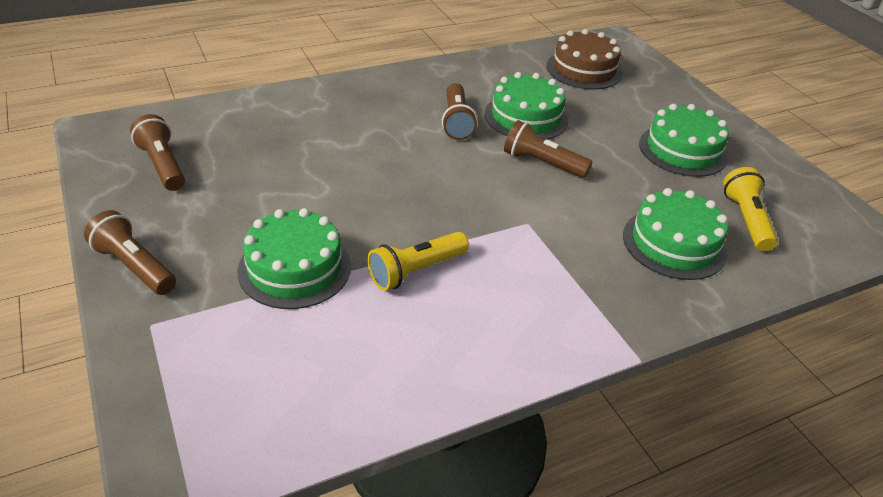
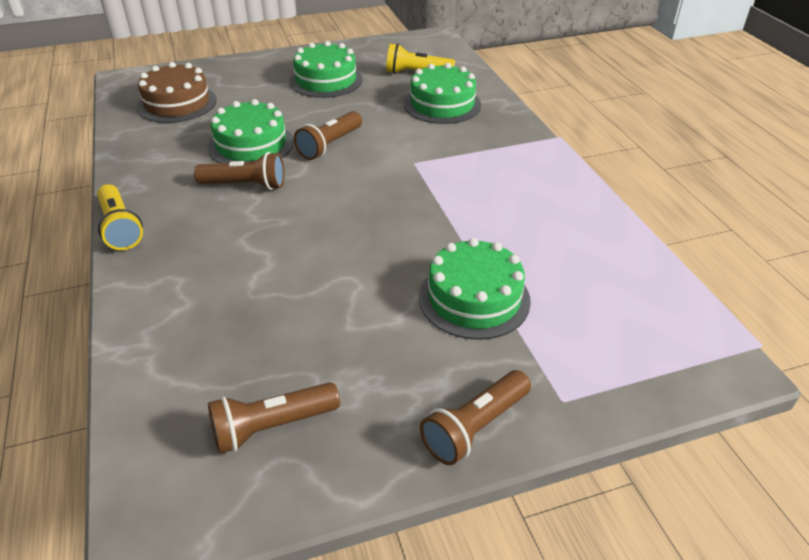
camera: 80 degrees left, 0 degrees up
(416, 271) = (476, 225): yellow flashlight -> yellow flashlight (120, 228)

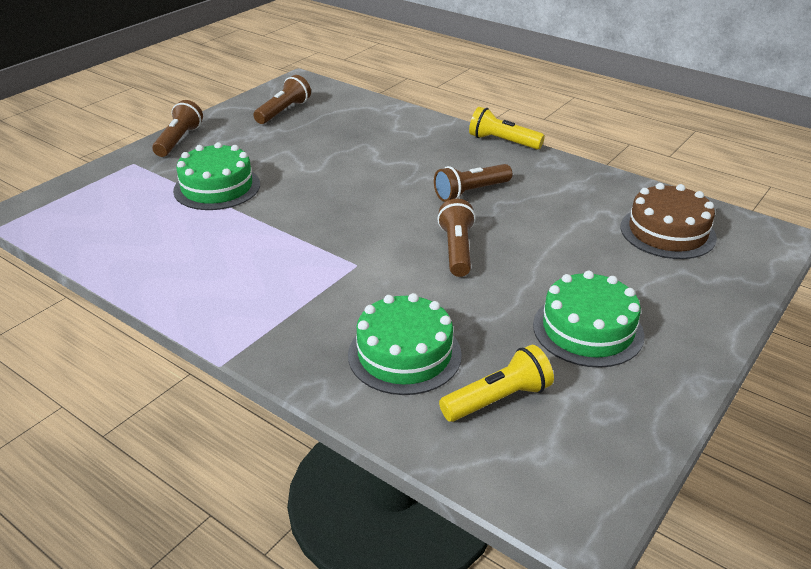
camera: 145 degrees right, 5 degrees down
(251, 144) = (525, 222): green cake -> none

